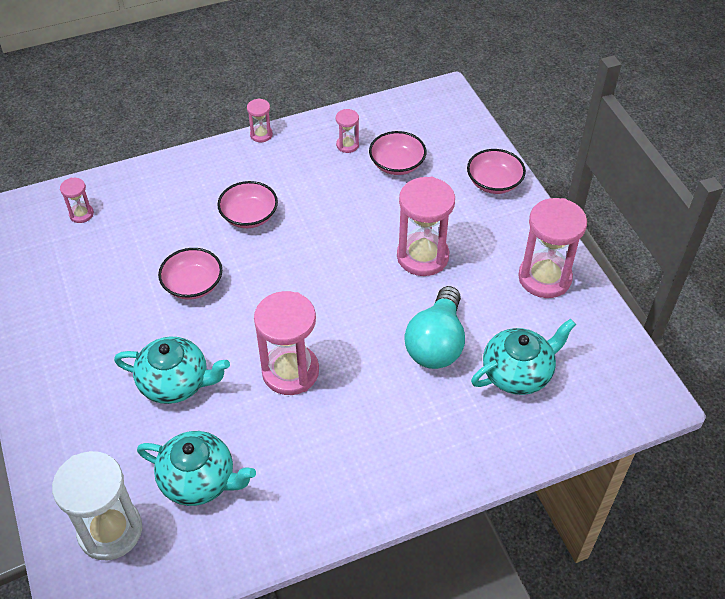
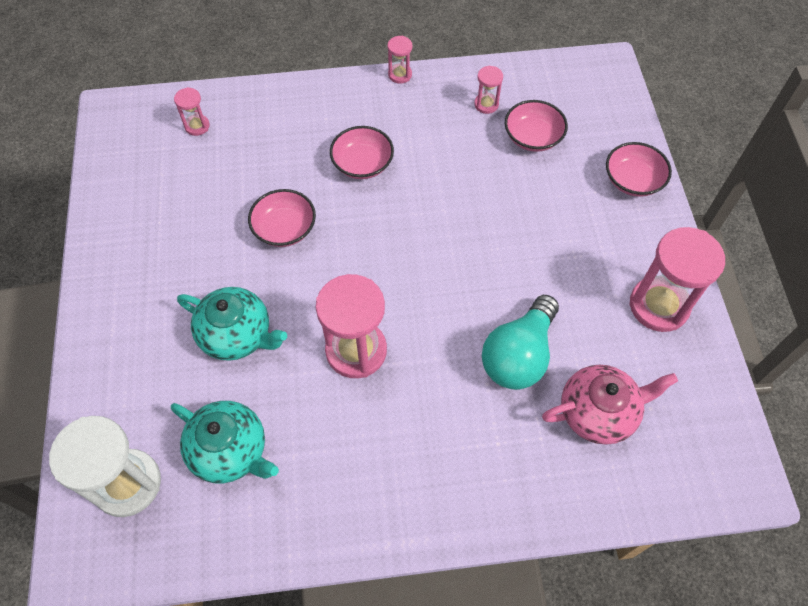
camera: 15 degrees right, 10 degrees up
(422, 256) = (531, 250): pink hourglass -> none
(518, 373) = (599, 412): turquoise teapot -> pink teapot

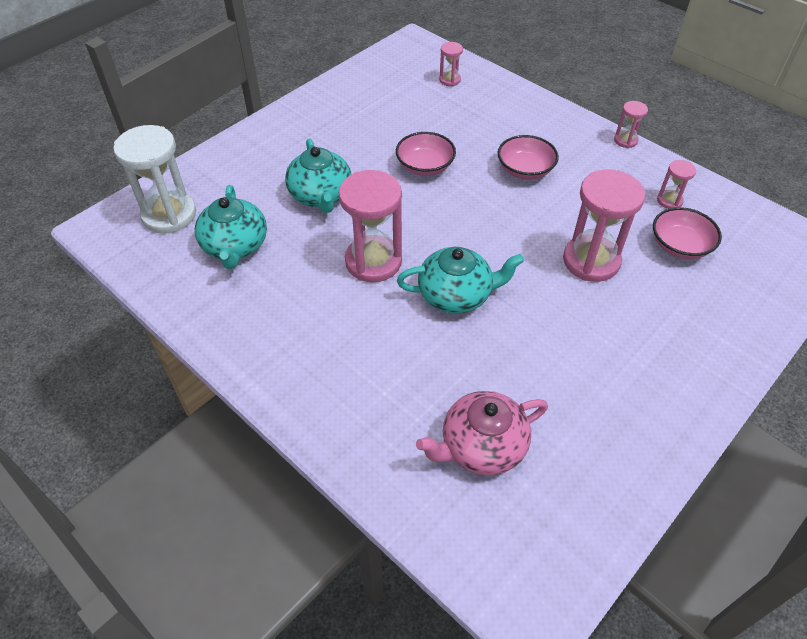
camera: 50 degrees right, 10 degrees down
(447, 318) = (456, 295): none -> turquoise teapot
(519, 355) = (474, 359): turquoise light bulb -> none
(599, 412) = (481, 446): pink teapot -> pink teapot turned 120 degrees clockwise
(632, 180) = (731, 335): pink bowl -> none
(659, 306) = (632, 430): pink hourglass -> pink hourglass (591, 261)

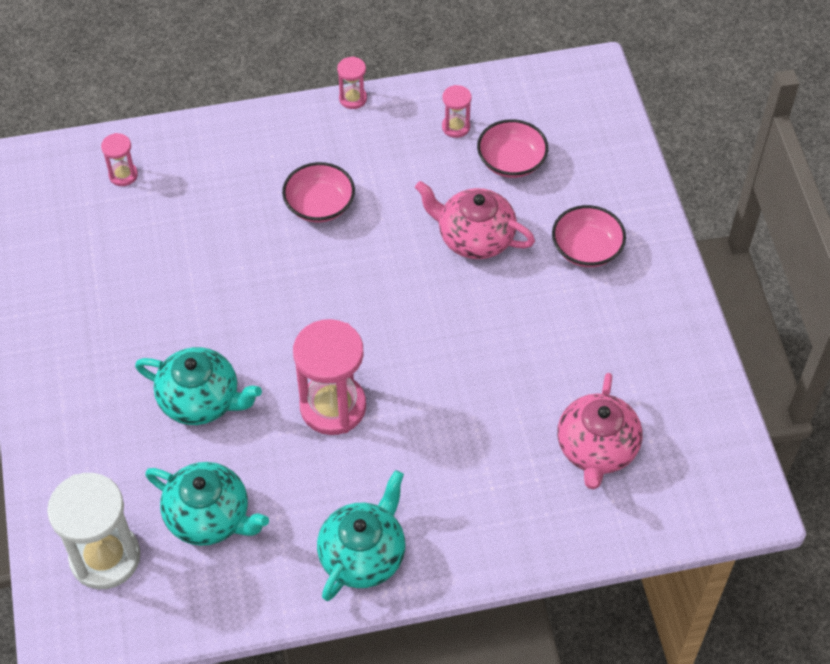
camera: 55 degrees left, 5 degrees up
(425, 166) = (239, 283): pink bowl -> pink bowl (586, 249)
(456, 295) = (429, 366): turquoise teapot -> turquoise teapot (363, 554)
(591, 261) = (474, 237): pink hourglass -> pink teapot

